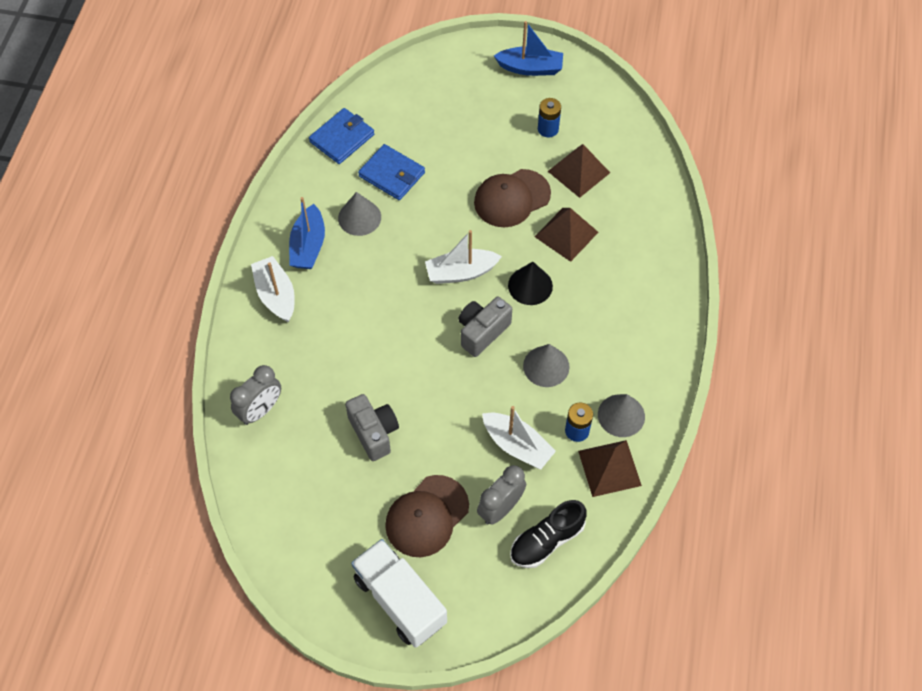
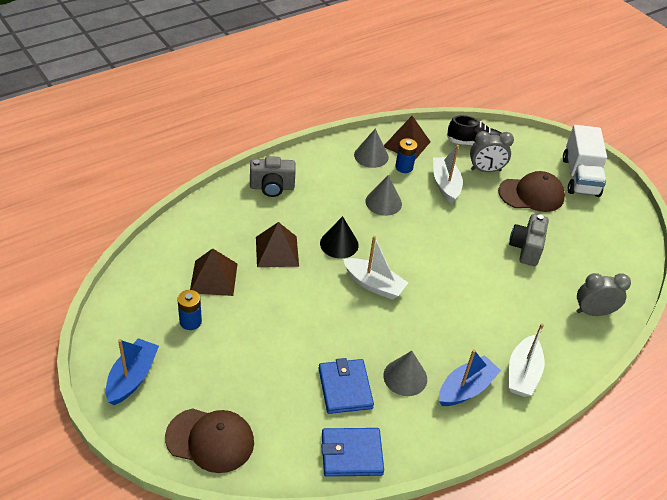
camera: 140 degrees left, 15 degrees down
(482, 332) = (400, 245): grey camera -> grey camera (272, 187)
(512, 198) = (281, 299): brown cap -> brown cap (210, 440)
(530, 68) = (132, 377): blue boat -> blue boat turned 60 degrees clockwise

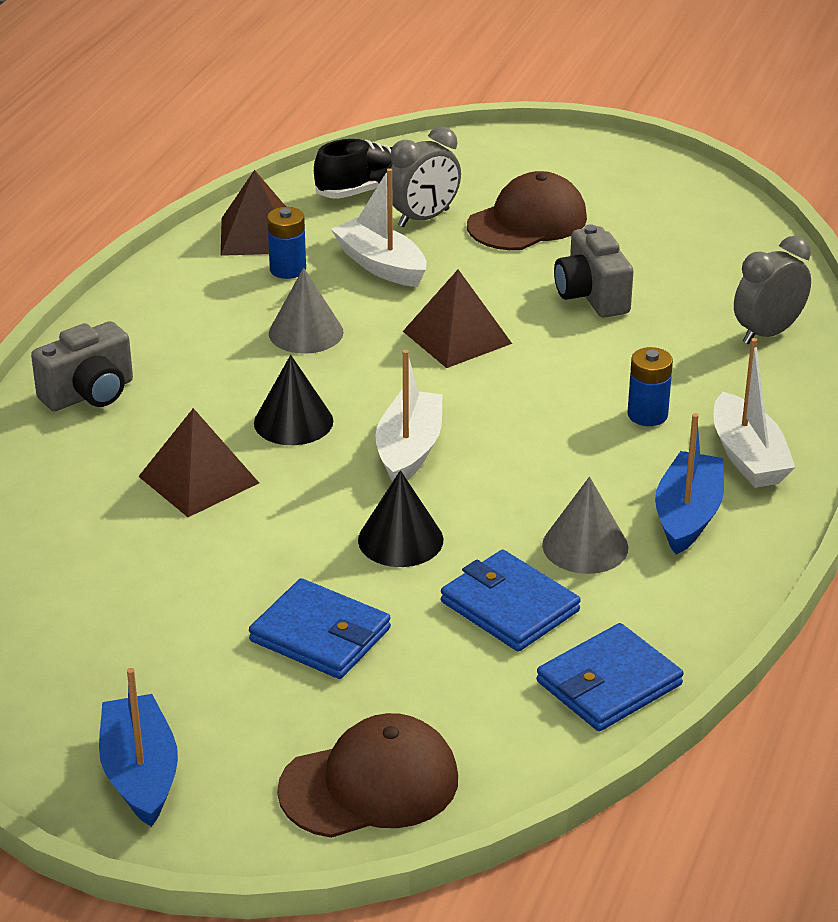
camera: 30 degrees left, 10 degrees down
(190, 321) = (156, 647): blue battery -> blue battery (647, 415)
(213, 278) = (128, 567): brown pyramid -> brown pyramid (457, 337)
(256, 355) = (320, 635): none -> blue wallet
(330, 327) = (400, 539): none -> black cone
(371, 156) = (215, 276): grey cone -> none
(374, 284) = (409, 450): white boat -> white boat turned 75 degrees counterclockwise
(580, 176) = (575, 167): white truck -> none

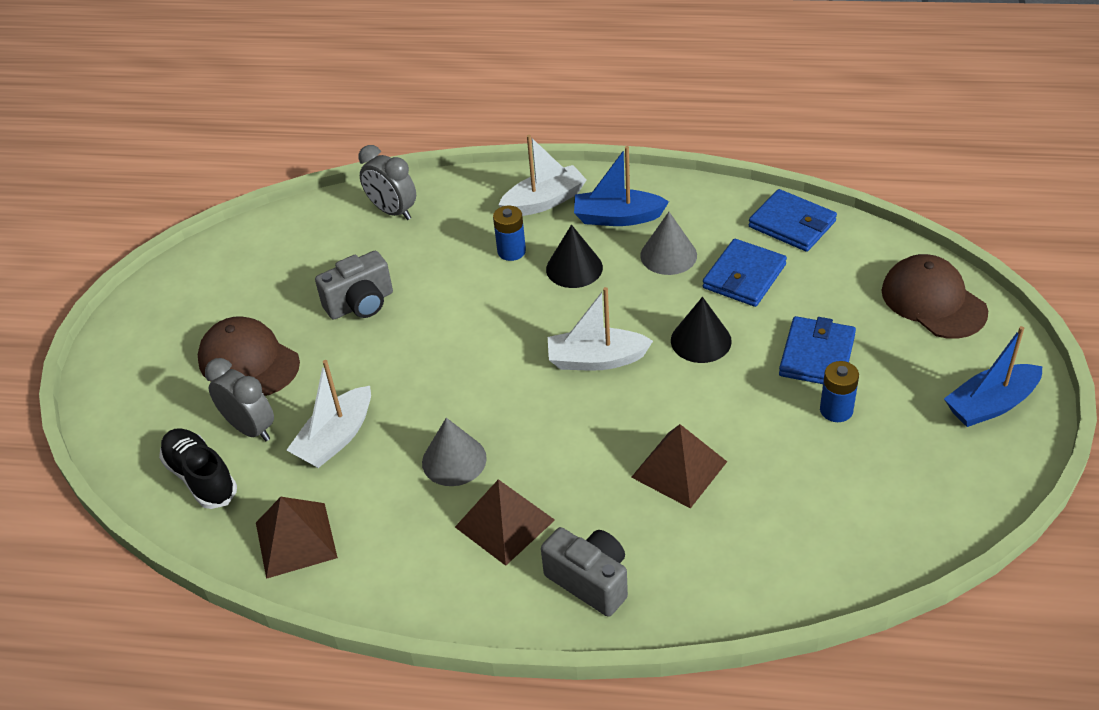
camera: 100 degrees left, 10 degrees up
(288, 269) = (354, 500): blue battery -> blue battery (836, 410)
(293, 421) = (583, 433): black cone -> black cone (574, 268)
(457, 337) = (438, 366): brown pyramid -> brown pyramid (505, 523)

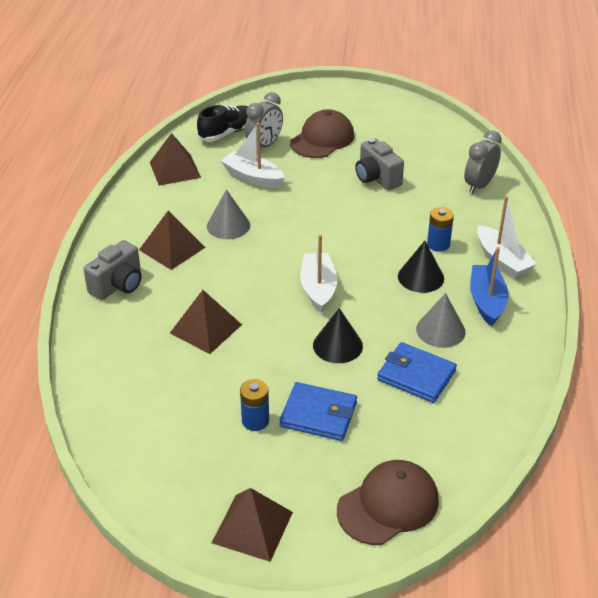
camera: 85 degrees right, 5 degrees down
(792, 224) = (491, 412): blue wallet -> none
(990, 404) = (252, 527): blue boat -> brown pyramid

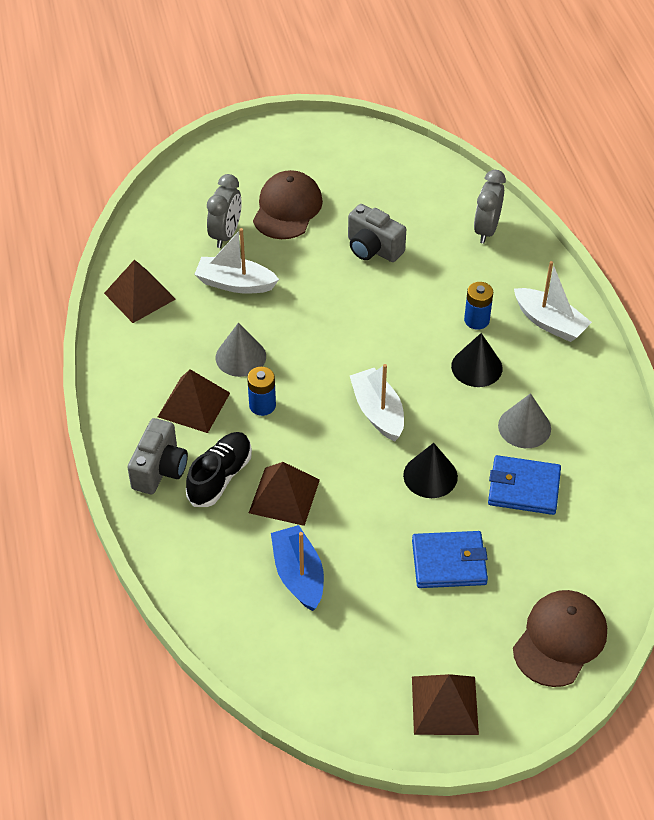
camera: 20 degrees left, 10 degrees up
(227, 133) = (173, 227): black shoe -> black shoe (220, 477)
(255, 421) = (390, 589): blue battery -> blue battery (262, 405)
(487, 301) = (555, 378): blue boat -> blue boat (298, 575)

